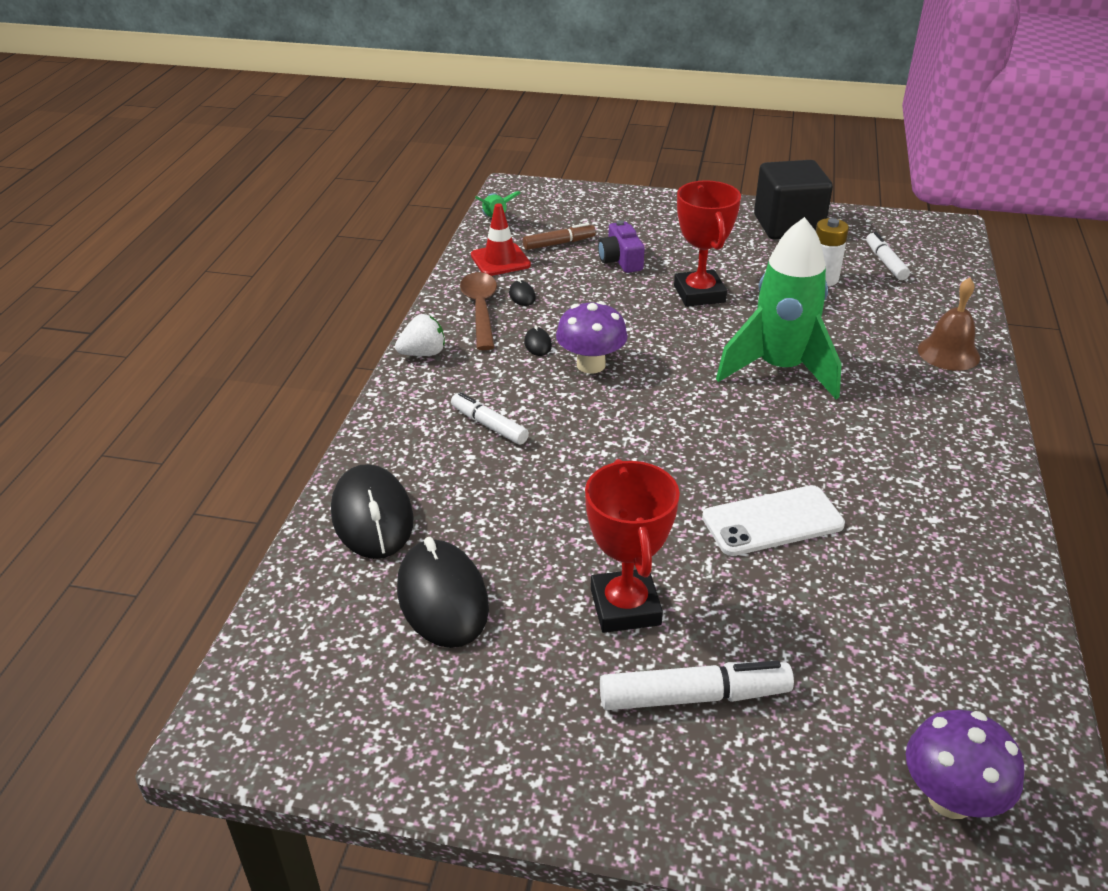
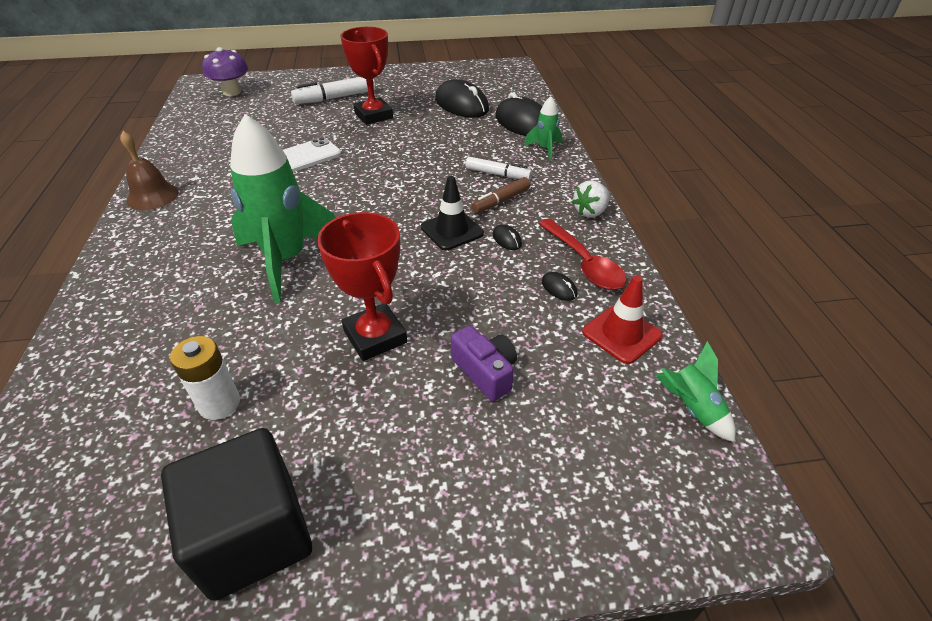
camera: 160 degrees right, 5 degrees up
(389, 453) = (545, 149): none -> green rocket
(480, 309) = (584, 263): brown spoon -> red spoon
(559, 243) = (577, 384): brown marker -> brown marker (501, 201)
(591, 365) = (452, 230): purple mushroom -> black traffic cone
(885, 262) = (114, 469): white marker -> none
(948, 353) = (108, 316): brown bell -> brown bell (152, 196)

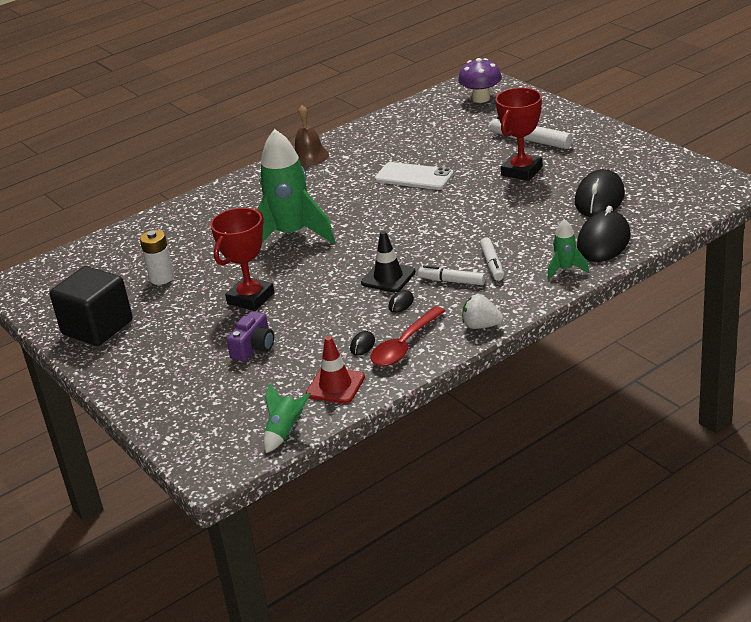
camera: 65 degrees right, 10 degrees down
(501, 201) = (452, 281): brown marker -> white marker

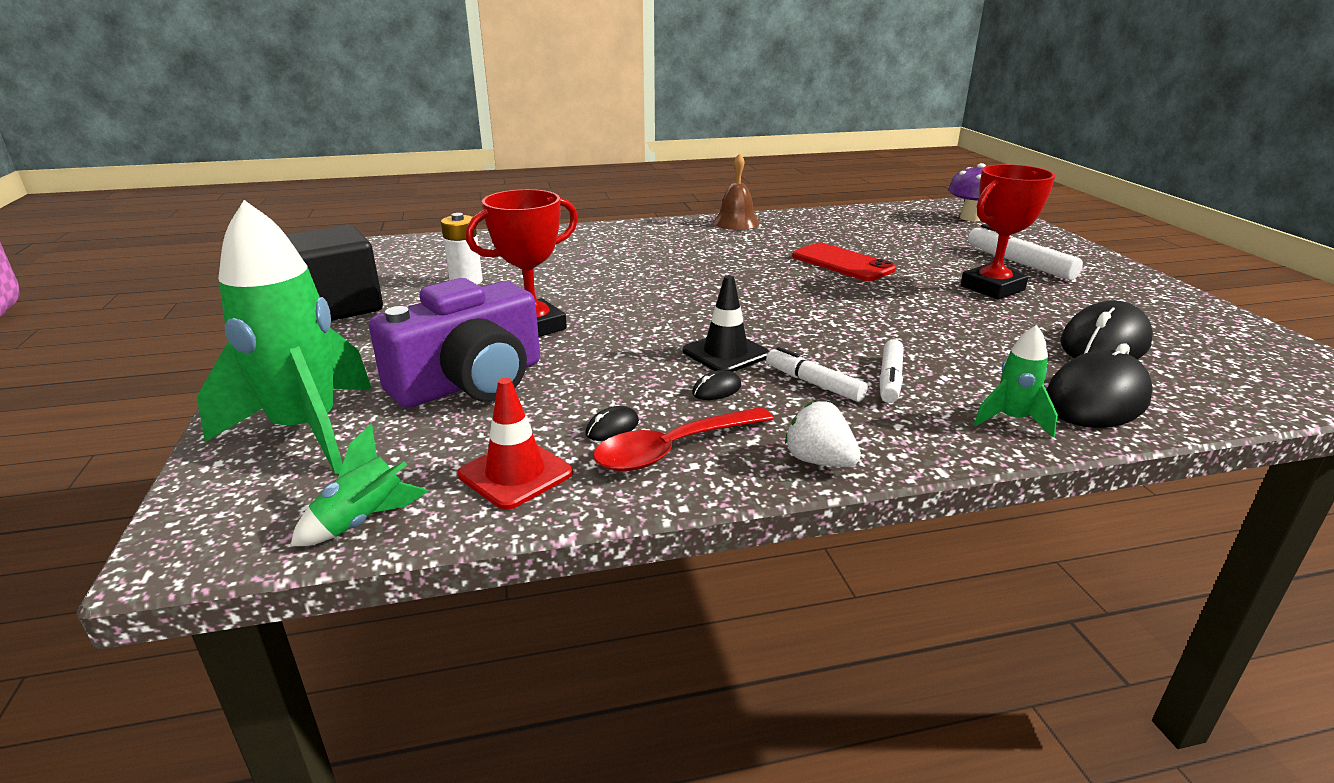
camera: 20 degrees right, 5 degrees down
(254, 347) = (470, 382): purple camera -> purple camera, size x1.94
(292, 235) = (648, 280): green rocket -> green rocket (307, 431)
(414, 177) = (842, 263): white phone -> red phone

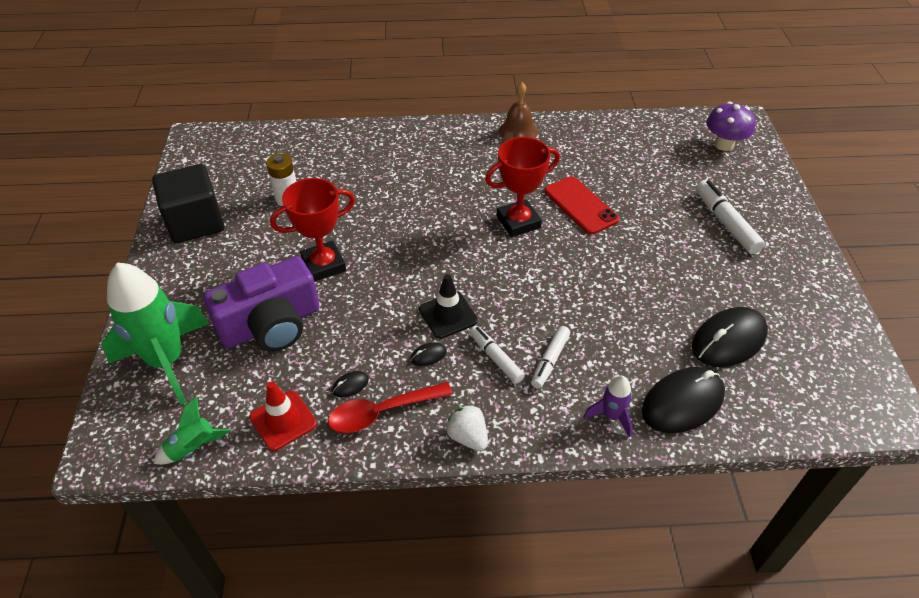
camera: 10 degrees right, 20 degrees up
(992, 288) = (683, 256): red trophy -> red trophy (518, 222)
(1012, 420) = (611, 416): green rocket -> purple rocket

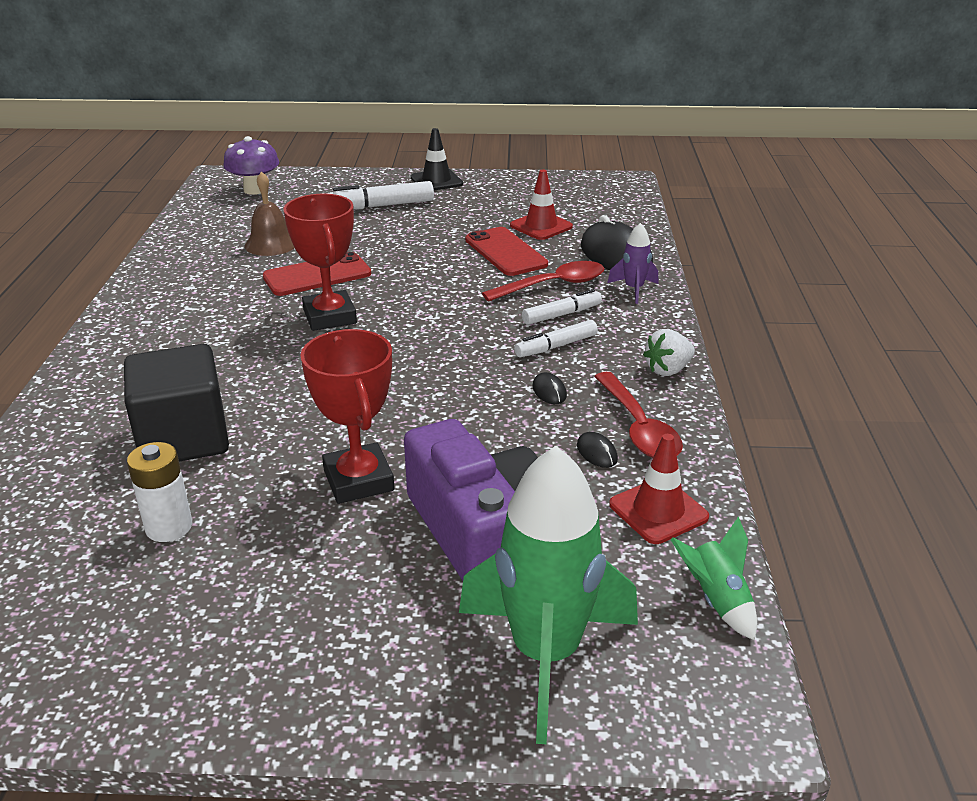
camera: 85 degrees left, 15 degrees down
(195, 222) = (178, 655): black cube -> black cube (184, 439)
(448, 315) = (483, 375): black traffic cone -> black traffic cone (436, 181)
(518, 131) = (138, 303): brown bell -> brown bell (271, 244)
(549, 361) = (562, 315): white marker -> white marker turned 60 degrees counterclockwise
(603, 353) = (553, 285): none -> red spoon
(660, 316) = (505, 252): none -> red phone
(728, 340) = (541, 226): black mouse -> red traffic cone

